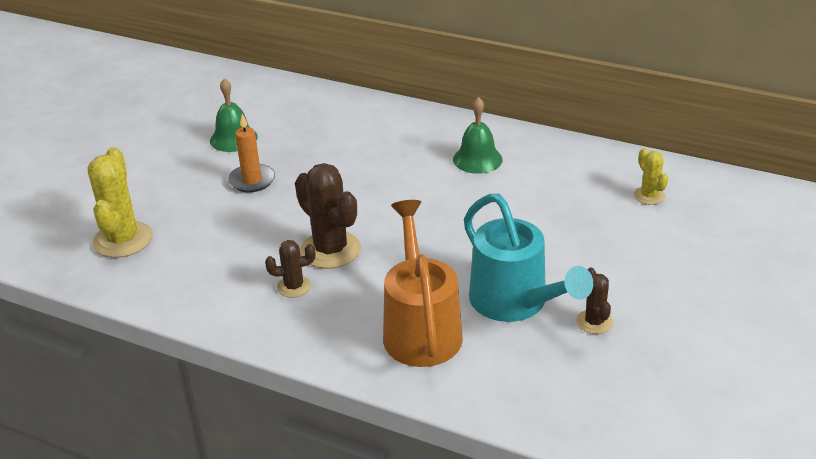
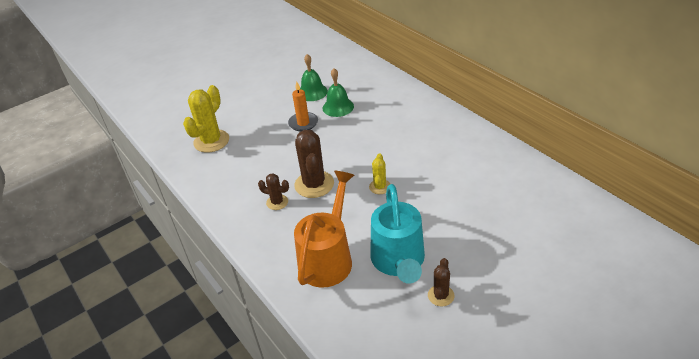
camera: 30 degrees right, 5 degrees up
(477, 159) = (448, 148): green bell -> green bell (338, 107)
(649, 196) = (549, 212): yellow cactus -> yellow cactus (380, 187)

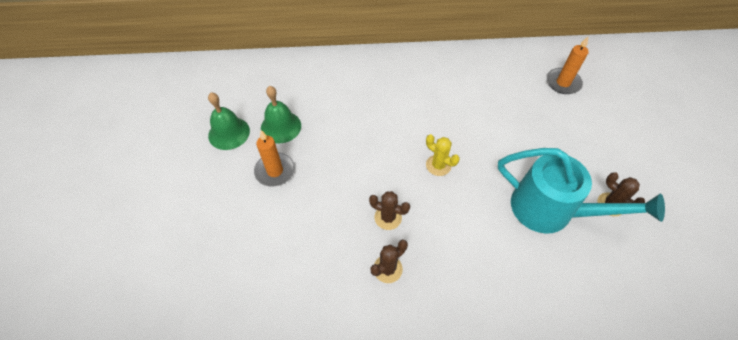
camera: 60 degrees left, 15 degrees up
(211, 141) = (206, 284): yellow cactus -> none
(314, 184) = (388, 217): brown cactus -> brown cactus, size x0.54
(328, 257) = (508, 266): orange watering can -> none
(549, 218) = (563, 83): none -> orange candle

